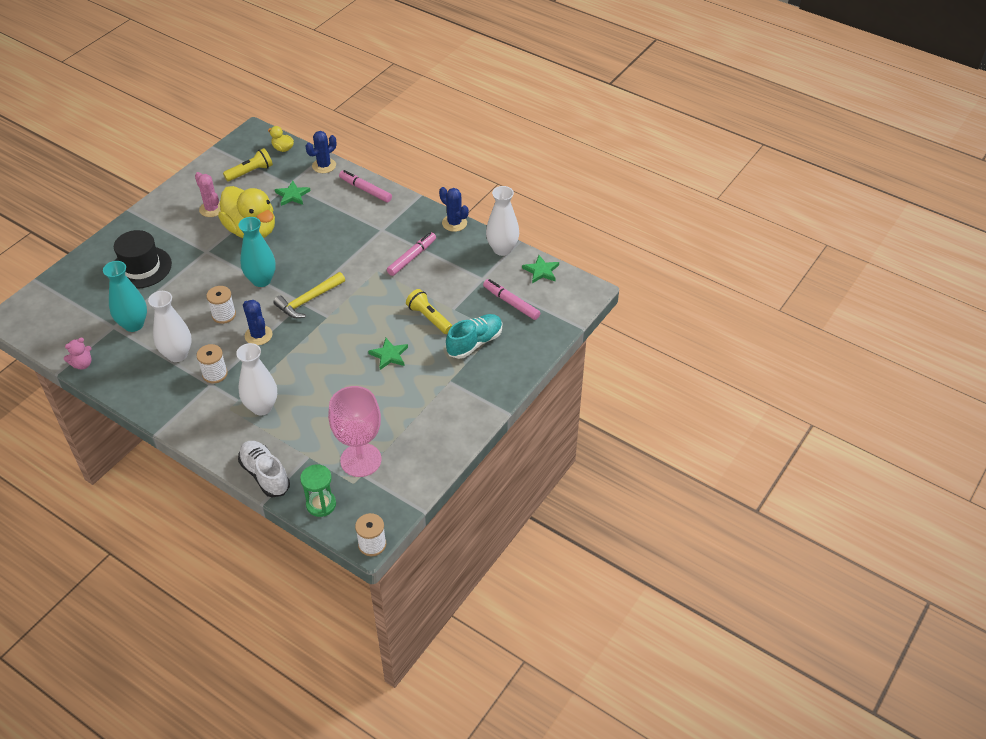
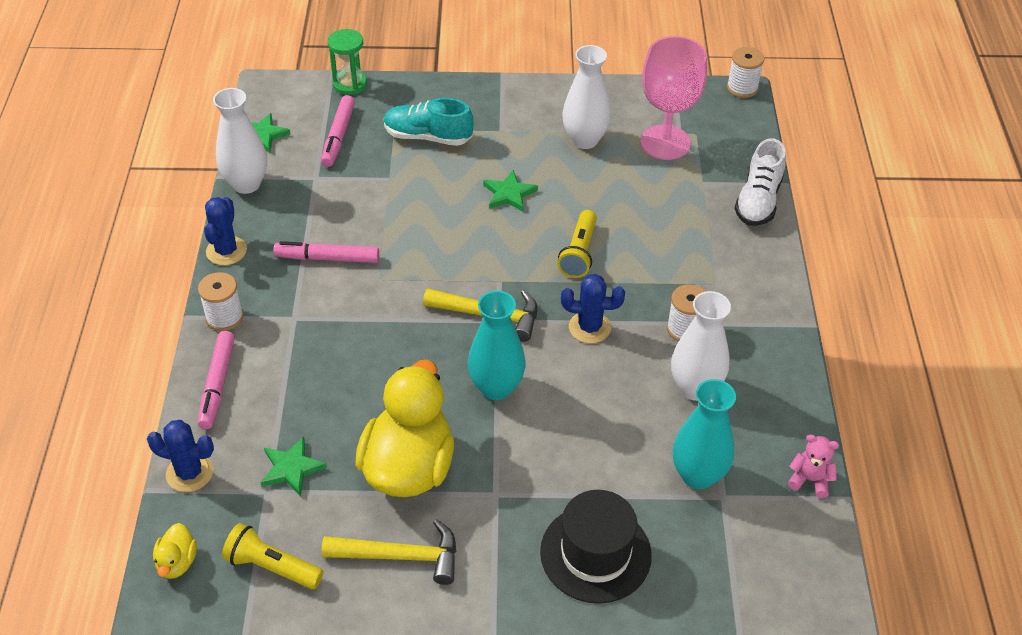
camera: 125 degrees left, 0 degrees up
(212, 209) = (400, 556): pink cactus -> yellow hammer
(224, 315) = (590, 386): white spool -> white spool (224, 317)
(258, 335) = (589, 327): blue cactus -> blue cactus turned 75 degrees clockwise
(262, 407) = (684, 256): white vase -> white vase (584, 140)
(321, 504) = (742, 142): green hourglass -> green hourglass (350, 84)
(429, 318) = (421, 190): yellow flashlight -> yellow flashlight (579, 253)

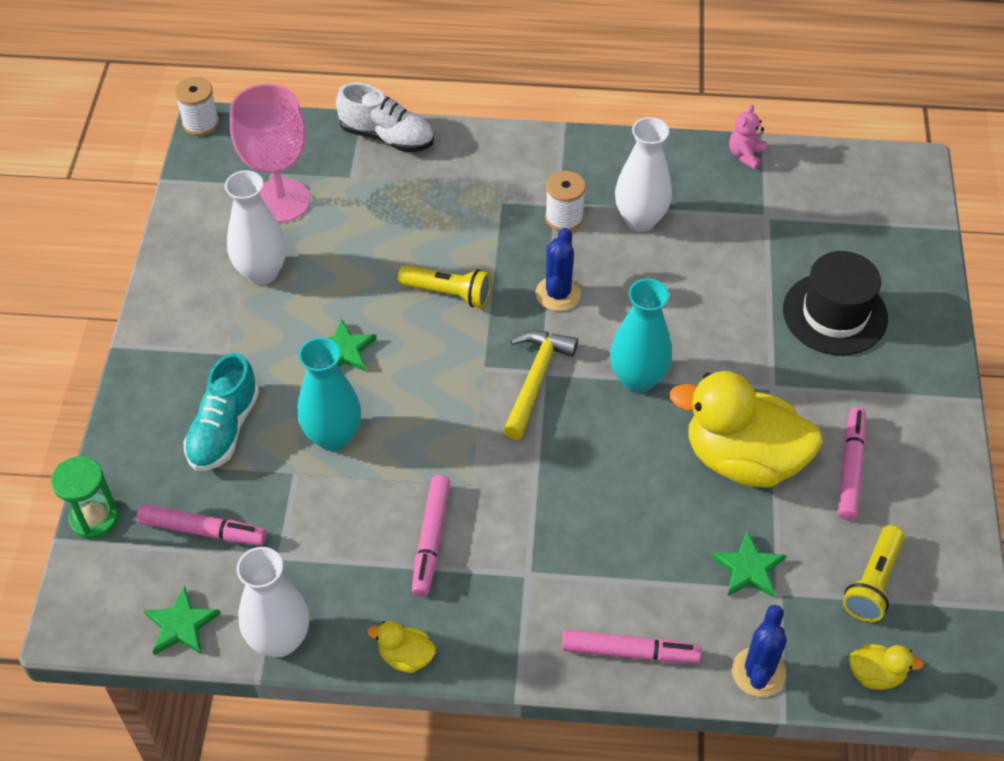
camera: 85 degrees left, 5 degrees up
(224, 317) = (522, 651): white spool -> none
(226, 251) = (406, 657): blue cactus -> yellow duck
(400, 556) = (850, 468): yellow hammer -> pink marker
(698, 475) = (743, 230): turquoise vase -> turquoise vase (333, 436)

